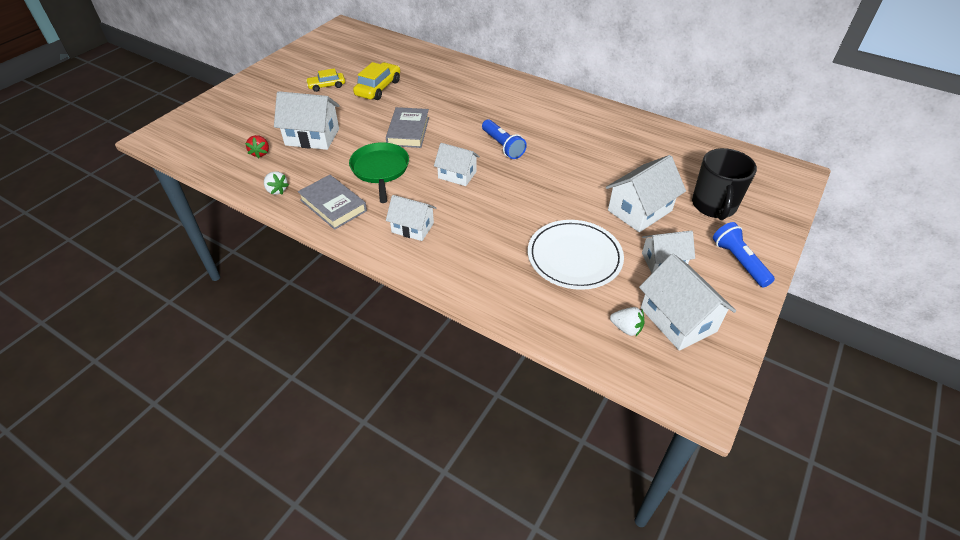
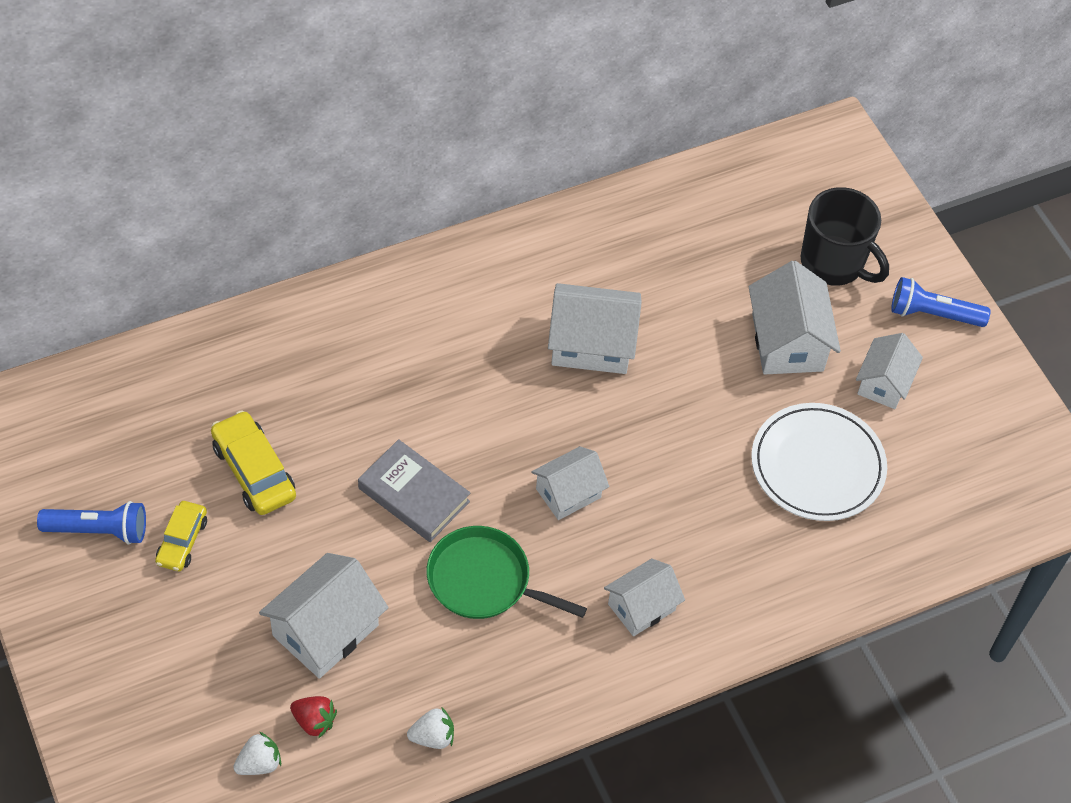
camera: 60 degrees left, 10 degrees up
(333, 205) = (524, 679): grey book -> none
(502, 146) = (544, 400): blue flashlight -> blue flashlight (98, 530)
(626, 328) = (953, 492): white strawberry -> white strawberry (259, 763)
(678, 320) = (973, 436): white house -> white house (591, 344)

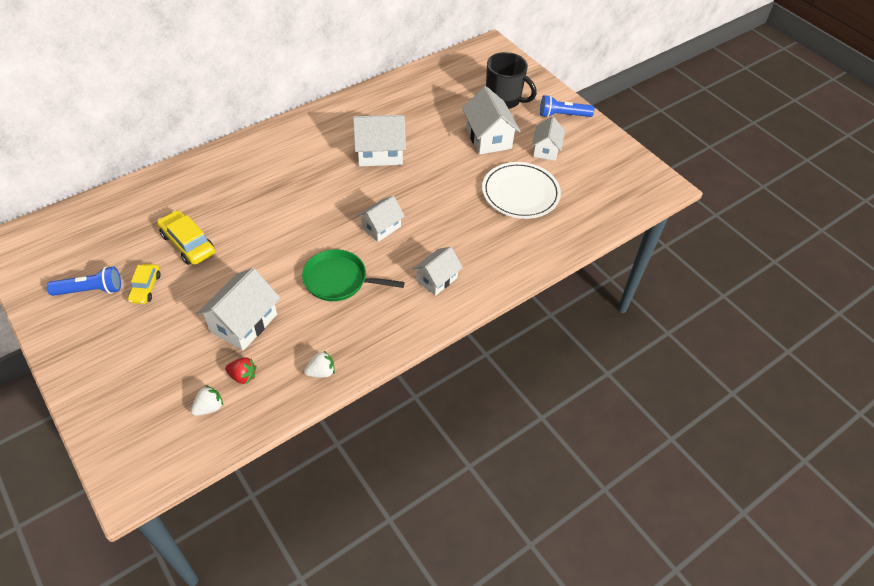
camera: 10 degrees left, 5 degrees down
(414, 495) = (288, 242): grey book -> none

